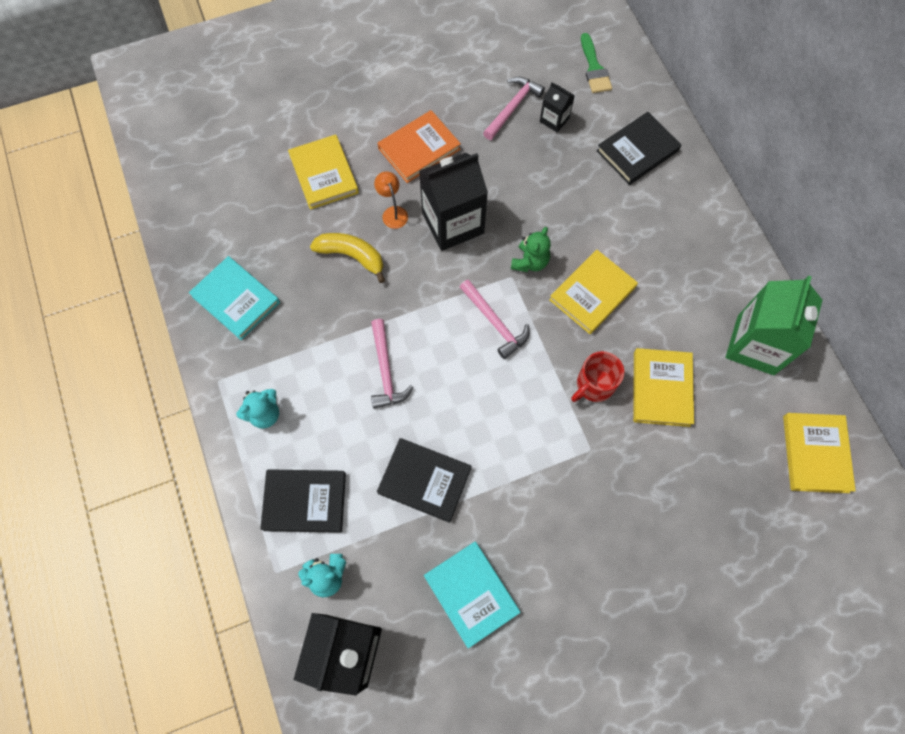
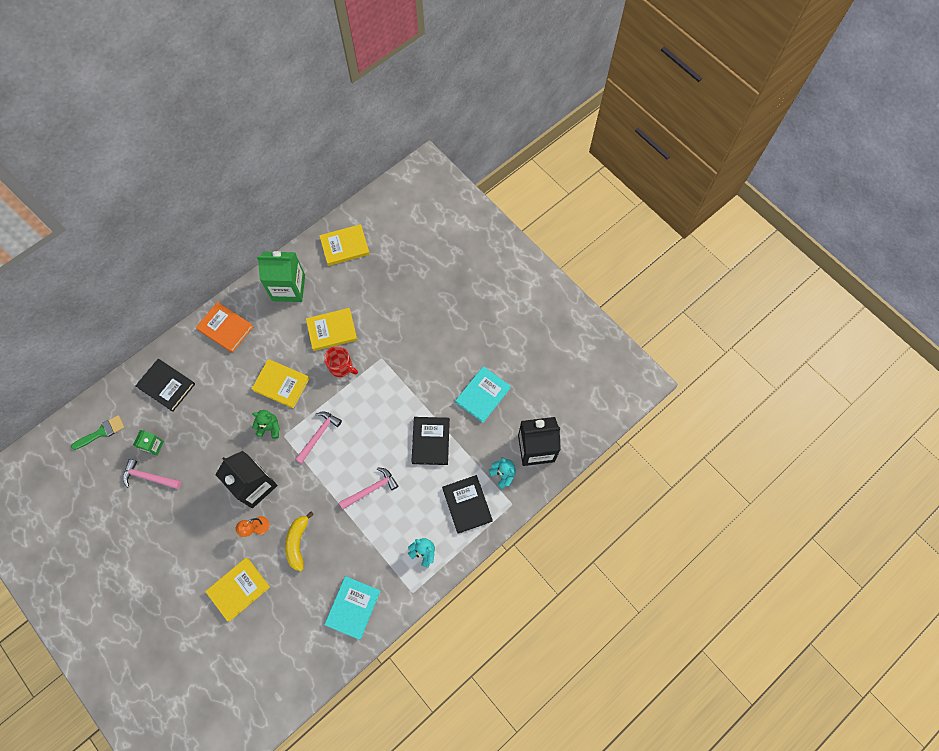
camera: 110 degrees left, 0 degrees up
(419, 149) = (200, 530): orange book -> orange book (225, 328)
(554, 120) = (153, 446): black carton -> green carton

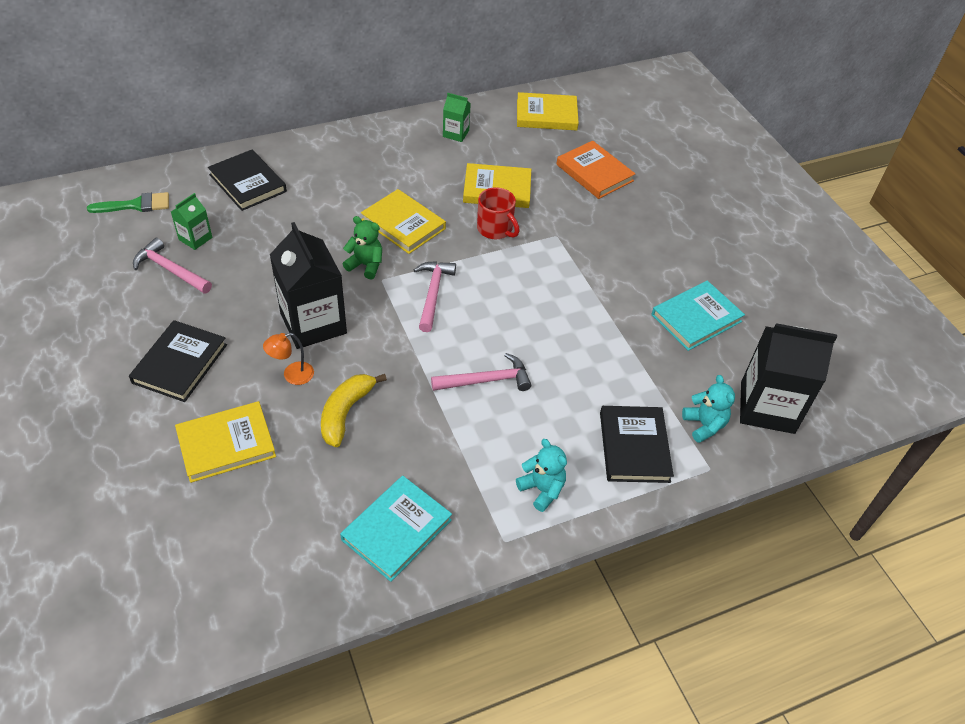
camera: 15 degrees right, 20 degrees down
(225, 328) = (354, 149): orange book -> orange book (594, 173)
(288, 288) = (456, 133): green carton -> green carton, size x0.49
(319, 435) = (433, 293): pink hammer -> pink hammer turned 45 degrees counterclockwise
(430, 441) = (599, 349): black book -> black book (180, 363)

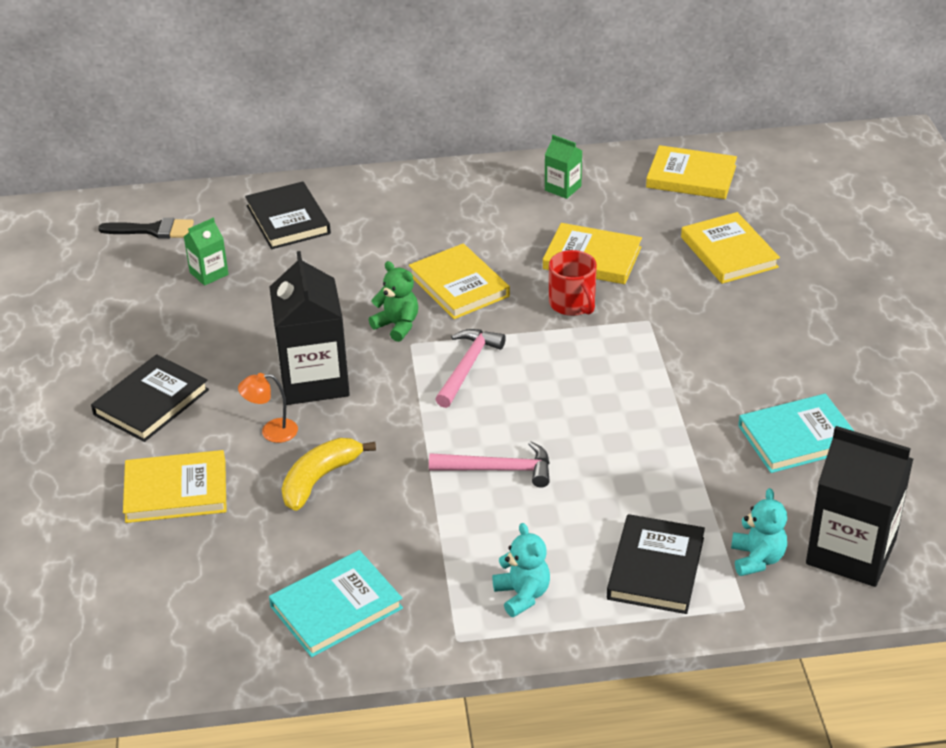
camera: 20 degrees right, 10 degrees down
(136, 205) = (153, 230): green brush -> black brush
(170, 269) = (170, 303): pink hammer -> none
(594, 173) = (728, 252): orange book -> yellow book

